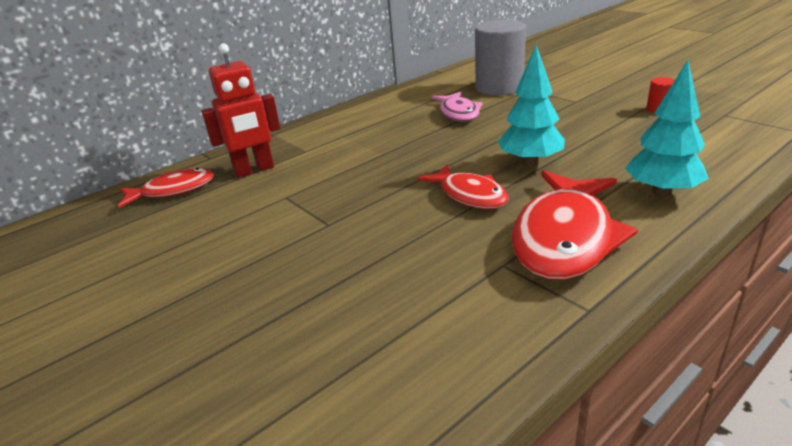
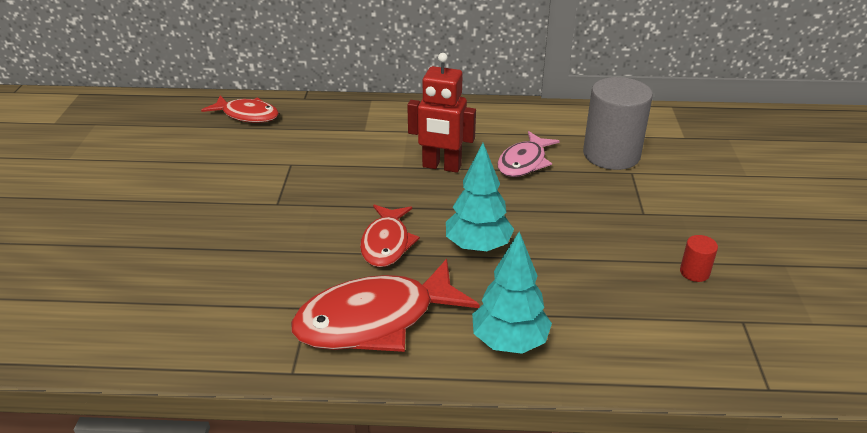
camera: 40 degrees right, 5 degrees up
(254, 170) = (309, 128): red robot -> red robot (441, 166)

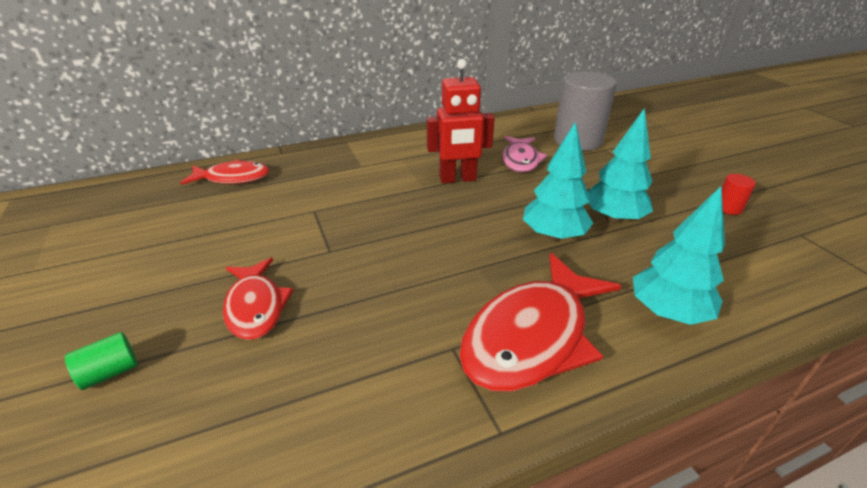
camera: 25 degrees left, 0 degrees up
(80, 247) = (110, 372): none -> green cylinder
(386, 243) = (472, 257): red fish -> red fish (255, 307)
(555, 247) = (613, 218): none -> turquoise tree

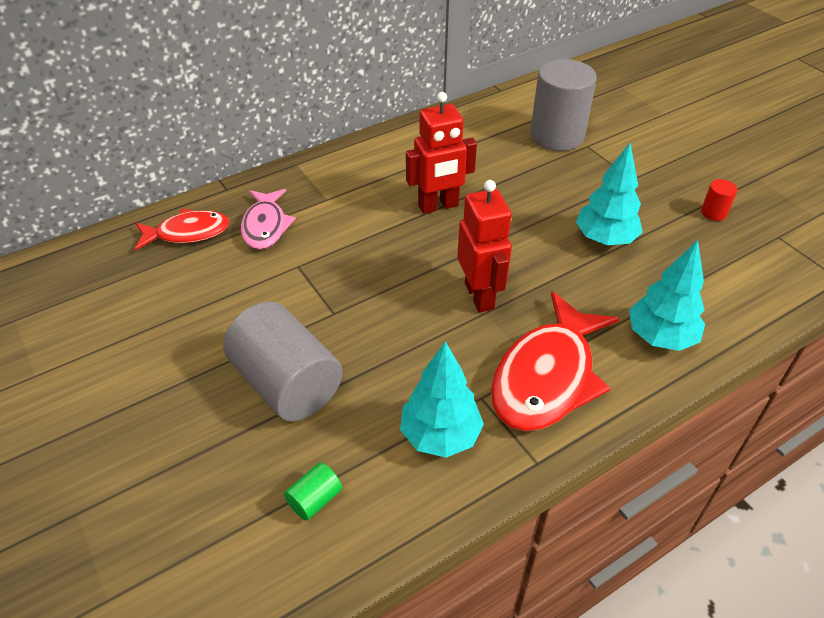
camera: 10 degrees left, 10 degrees up
(110, 372) = (184, 464): green cylinder -> green cylinder (315, 500)
(255, 307) = (287, 383): red fish -> grey cylinder
(477, 252) = (480, 296): none -> red robot
(520, 160) = (500, 172): pink fish -> pink fish (265, 226)
(553, 236) = (550, 267): turquoise tree -> turquoise tree (440, 435)

